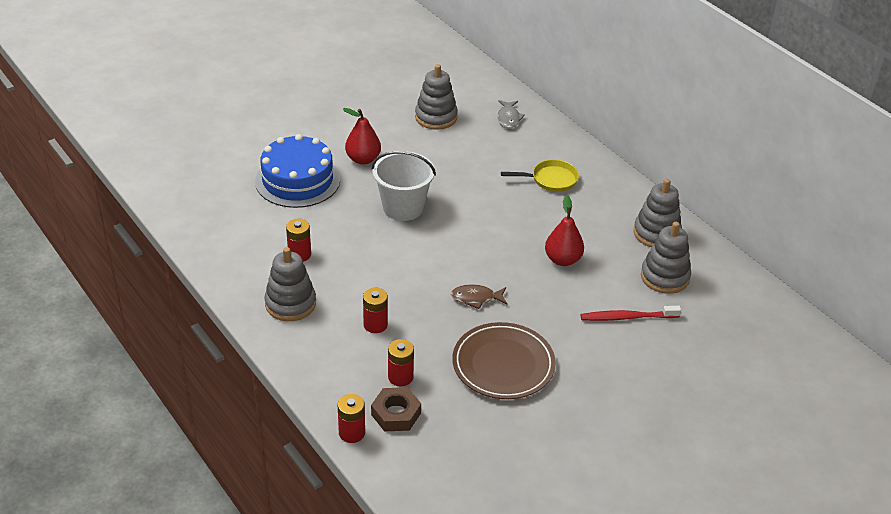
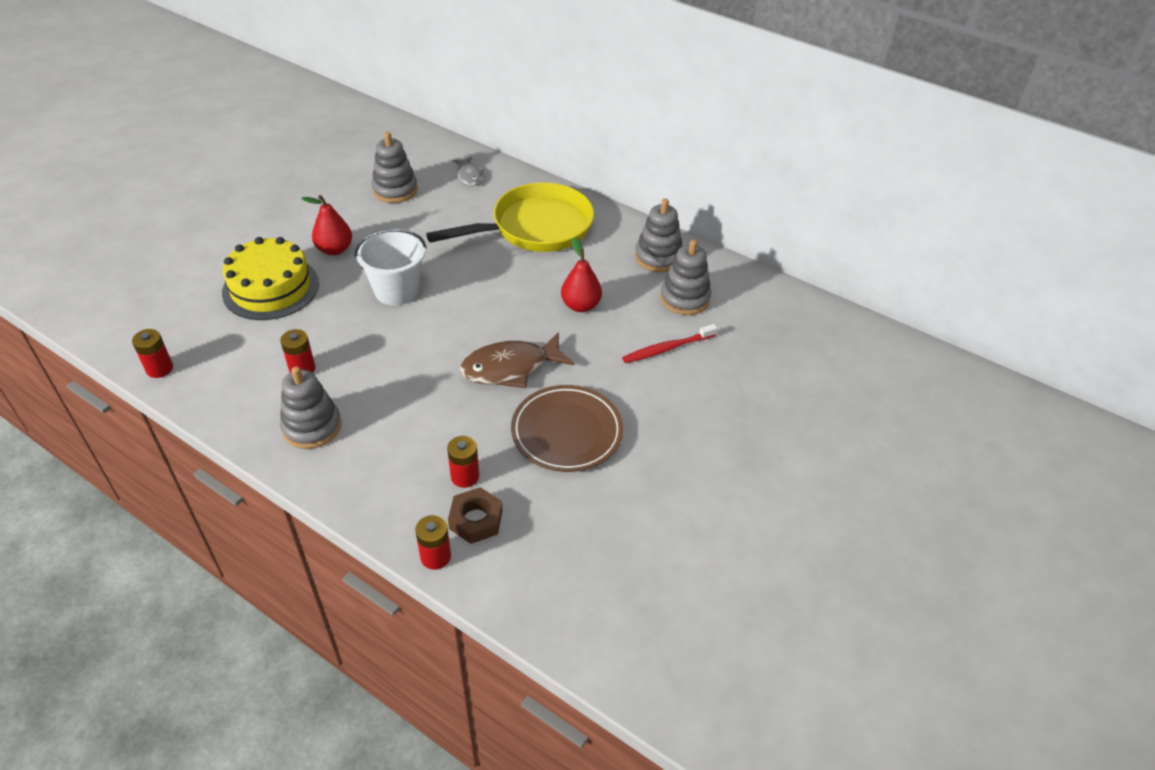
camera: 20 degrees left, 5 degrees up
(297, 180) = (271, 288): blue cake -> yellow cake
(375, 325) = (415, 425): red battery -> red battery (159, 369)
(476, 298) = (510, 368): brown fish -> brown fish, size x1.83
(551, 180) = (535, 227): yellow pan -> yellow pan, size x2.10

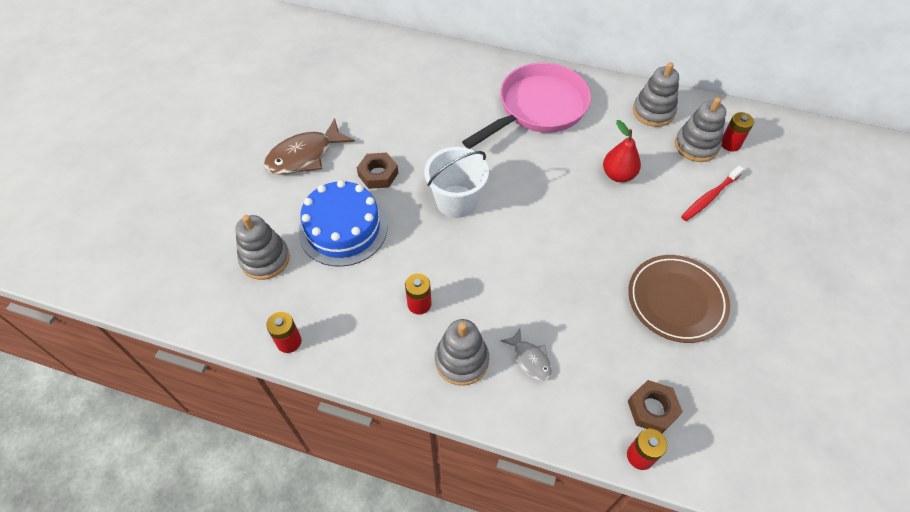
camera: 15 degrees left, 10 degrees up
(271, 288) = (343, 228): yellow cake -> blue cake
(334, 249) = (378, 174): red pear -> brown nut
(395, 190) = (397, 100): grey stacking toy -> grey stacking toy (265, 259)
(465, 476) = (619, 369): red battery -> red battery (730, 144)
(469, 176) = (452, 70): grey fish -> grey fish (530, 359)
(510, 368) = (596, 252): brown fish -> brown fish (305, 156)
(535, 227) = (538, 108): yellow pan -> pink pan

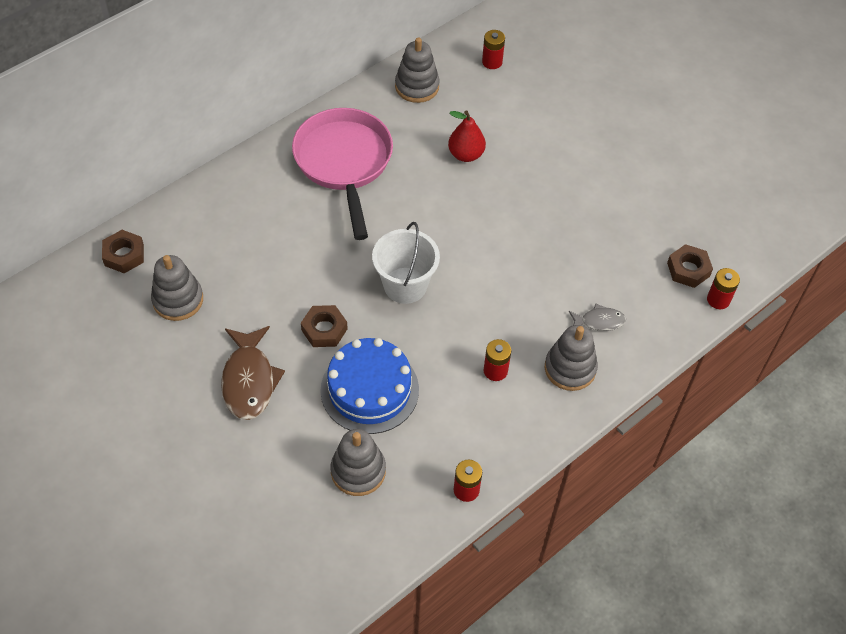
camera: 60 degrees left, 0 degrees up
(361, 43) = (124, 255): none -> brown nut
(676, 300) = (611, 196): brown plate -> none
(696, 146) = (476, 84): grey stacking toy -> grey stacking toy (178, 300)
(709, 197) = (534, 112): red toothbrush -> none

